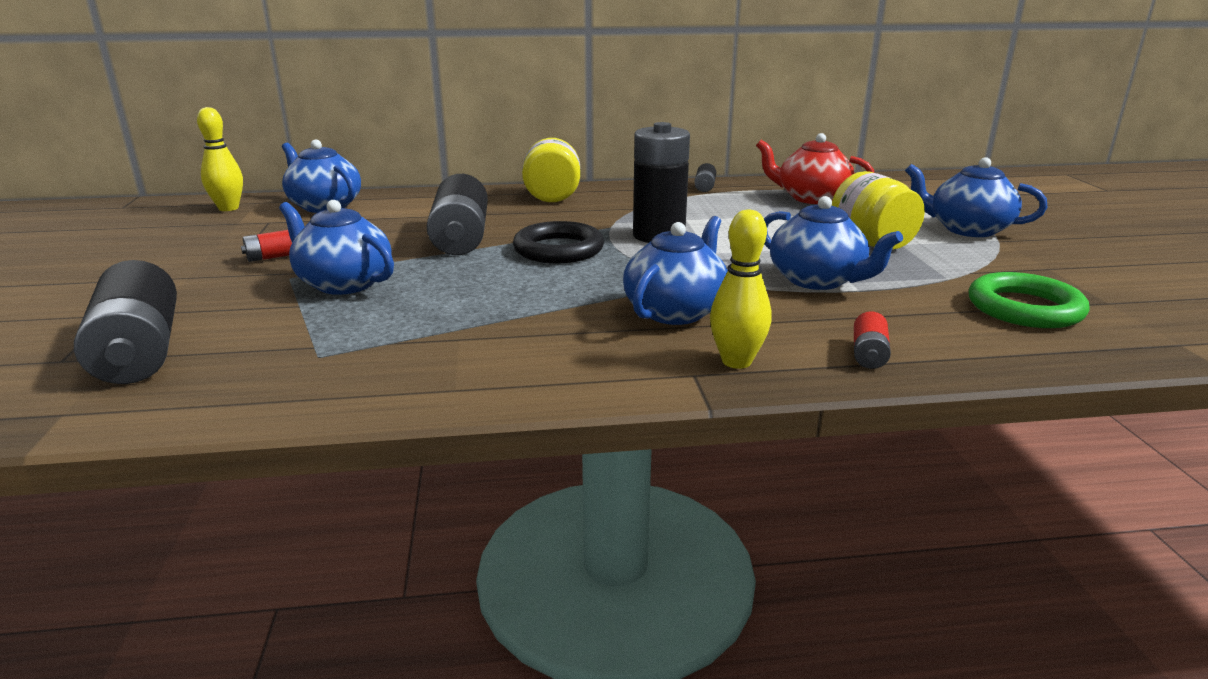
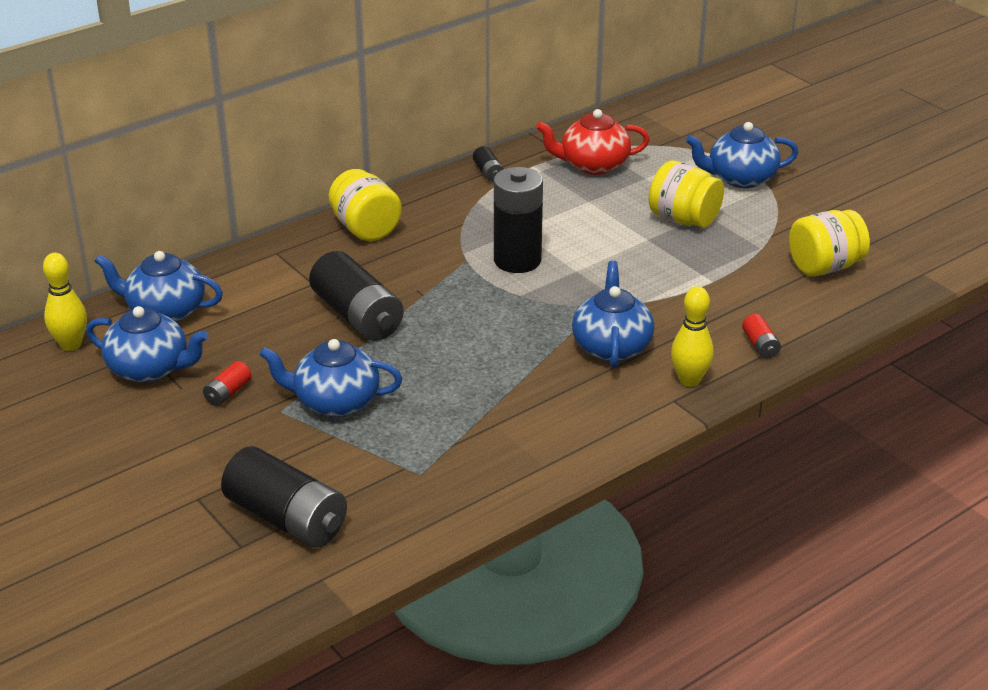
camera: 30 degrees left, 10 degrees up
(558, 249) = (456, 305): black ring -> none
(817, 280) = (678, 279): blue teapot -> blue teapot (150, 369)
(1024, 308) = (824, 267): green ring -> yellow jar

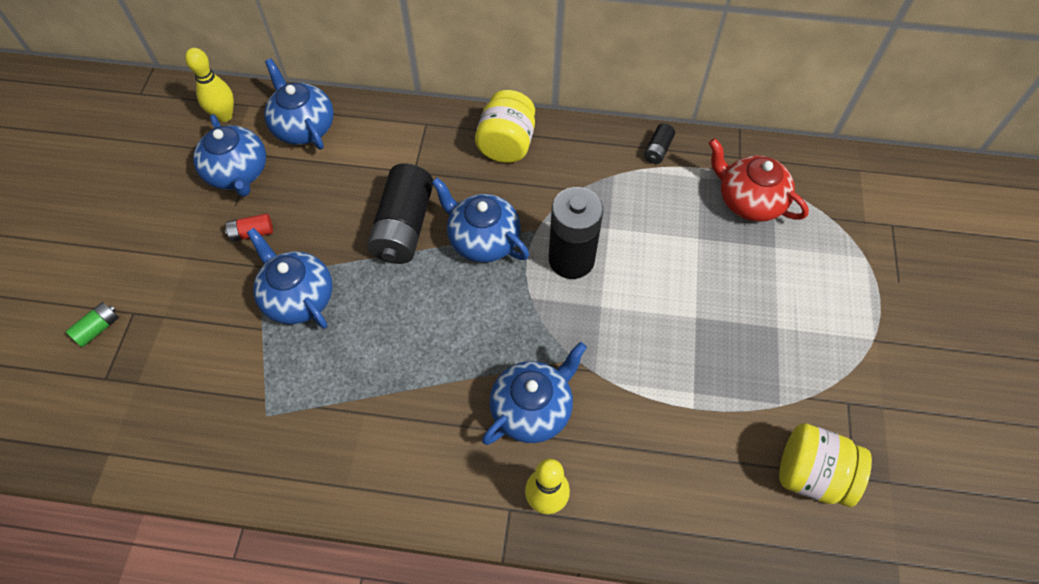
camera: 45 degrees right, 25 degrees up
(180, 526) = (98, 328): none -> green battery
(287, 518) = (153, 379): black battery -> none
(683, 219) = (753, 318): yellow jar -> none
(740, 178) = (859, 309): blue teapot -> blue teapot (483, 240)
(760, 345) = (646, 514): red battery -> none

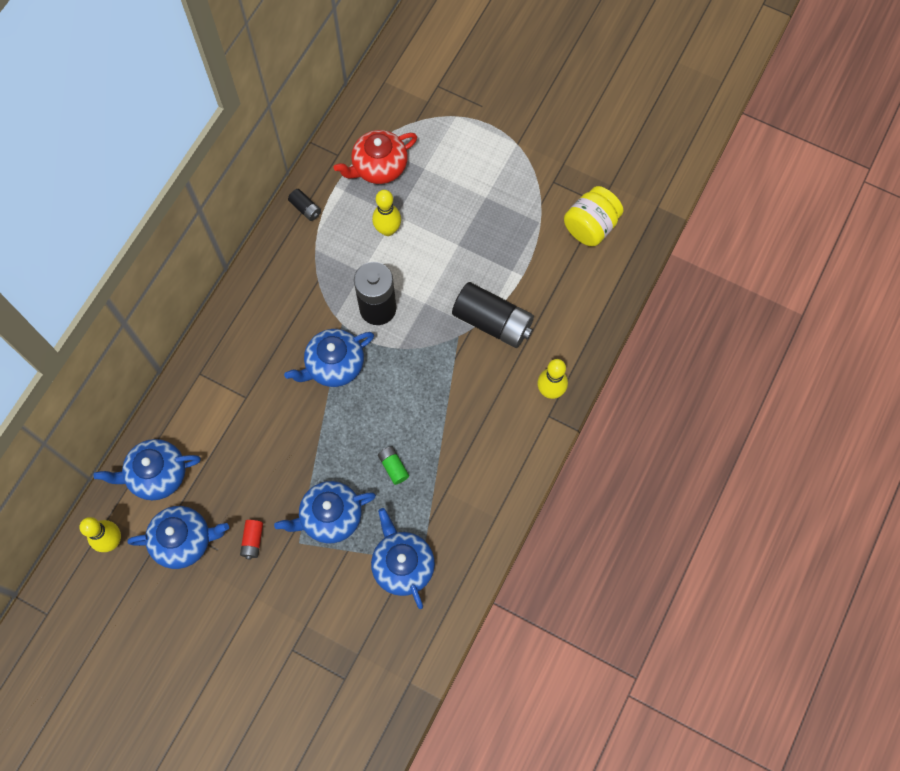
camera: 70 degrees left, 10 degrees up
(98, 328) = (296, 679): green battery -> green battery (393, 467)
(404, 227) = (297, 420): black battery -> black battery (492, 322)
(506, 144) = (250, 317): yellow jar -> none
(532, 409) = (485, 377): blue teapot -> blue teapot (402, 565)
(675, 236) = (388, 230): none -> yellow bowling pin

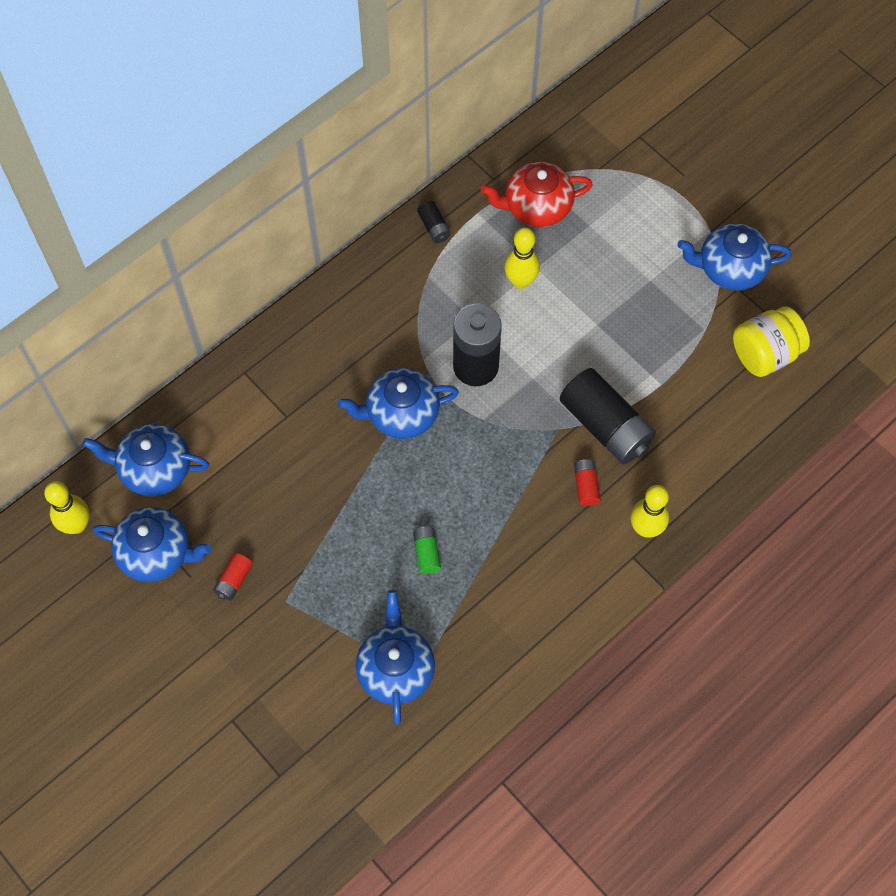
camera: 20 degrees right, 5 degrees down
(330, 517) = (332, 584): blue teapot -> blue teapot (730, 268)
(494, 373) = (586, 486): none -> red battery

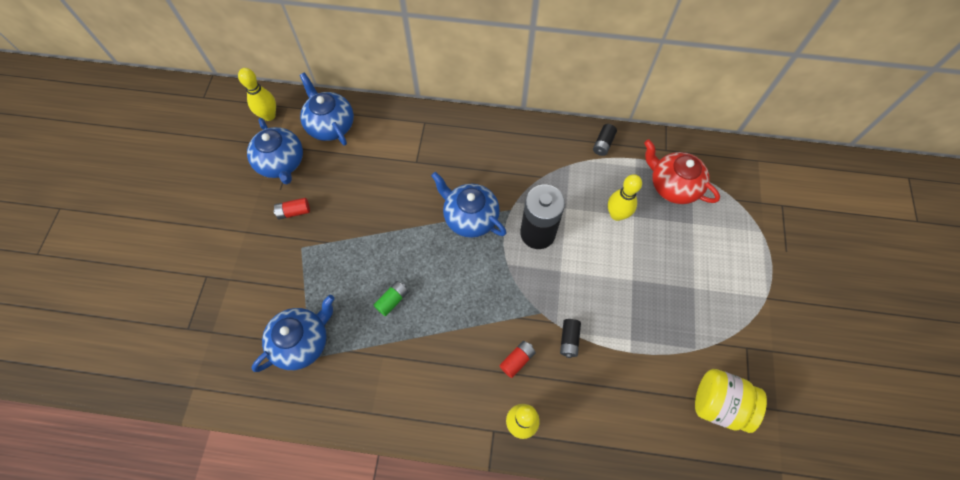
camera: 50 degrees right, 0 degrees up
(606, 426) = (569, 340): black battery -> black battery, size x0.45
(730, 268) = (754, 331): blue teapot -> none

